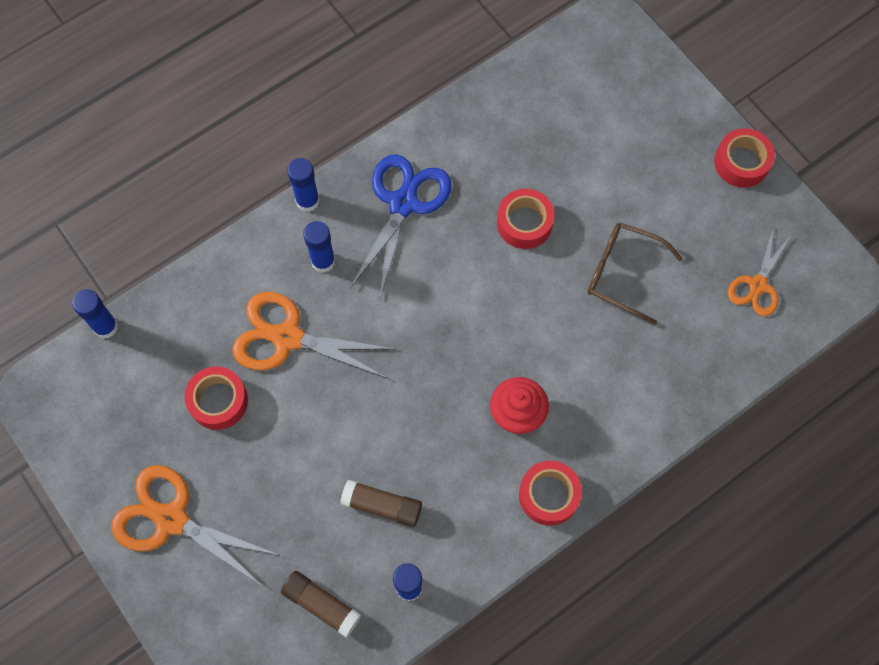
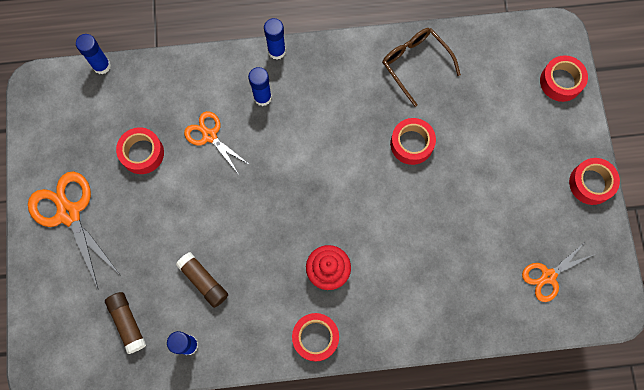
camera: 30 degrees right, 5 degrees up
(287, 338) = (209, 136): orange scissors -> orange scissors, size x0.62
(403, 203) = (338, 86): blue scissors -> none
(622, 273) = (458, 215): brown glasses -> brown glasses (415, 64)
(644, 71) = (561, 81): none -> red tape

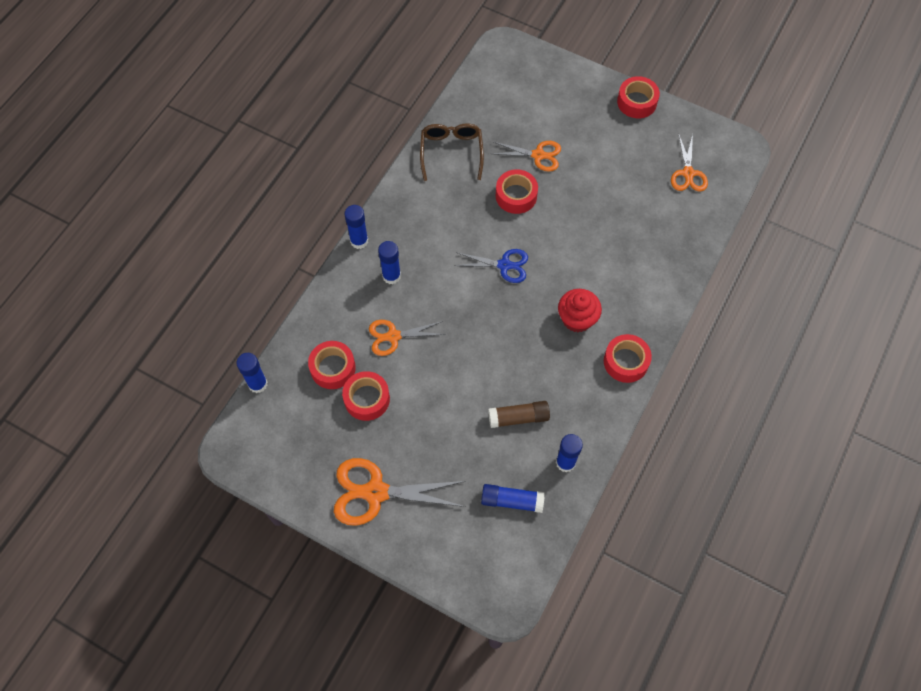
camera: 55 degrees left, 10 degrees down
(127, 323) = (511, 501): brown glue stick -> blue glue stick
(337, 178) = (504, 265): none -> blue scissors
(415, 64) = (451, 152): brown glasses -> brown glasses turned 90 degrees clockwise
(467, 135) = (538, 155): none -> orange scissors
(561, 81) = (543, 69): red tape -> red tape (333, 368)

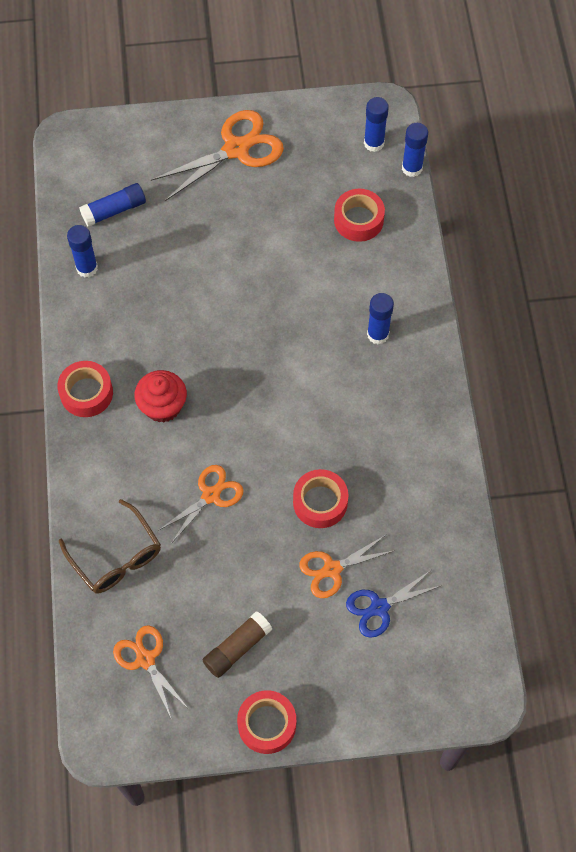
camera: 145 degrees right, 0 degrees up
(359, 241) = (439, 349): blue glue stick -> blue glue stick (374, 143)
(367, 399) = (306, 214): red tape -> none
(393, 336) = (328, 280): orange scissors -> orange scissors (211, 495)
(451, 152) = (430, 510): brown glasses -> brown glasses (116, 557)
(504, 265) = (275, 416): blue scissors -> blue scissors (379, 607)
(518, 417) = (156, 280): brown glue stick -> brown glue stick (237, 648)

